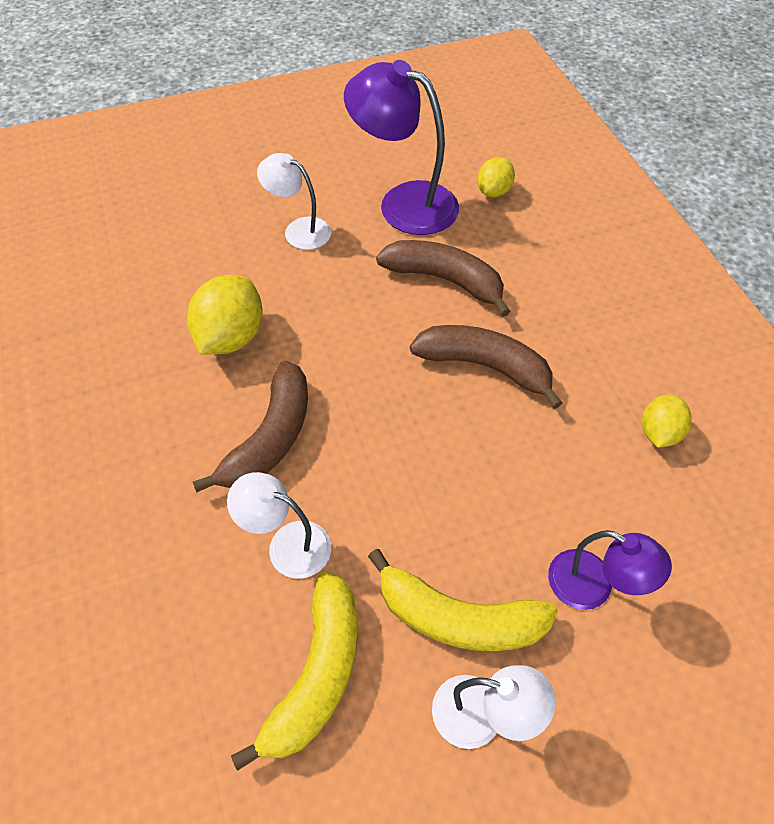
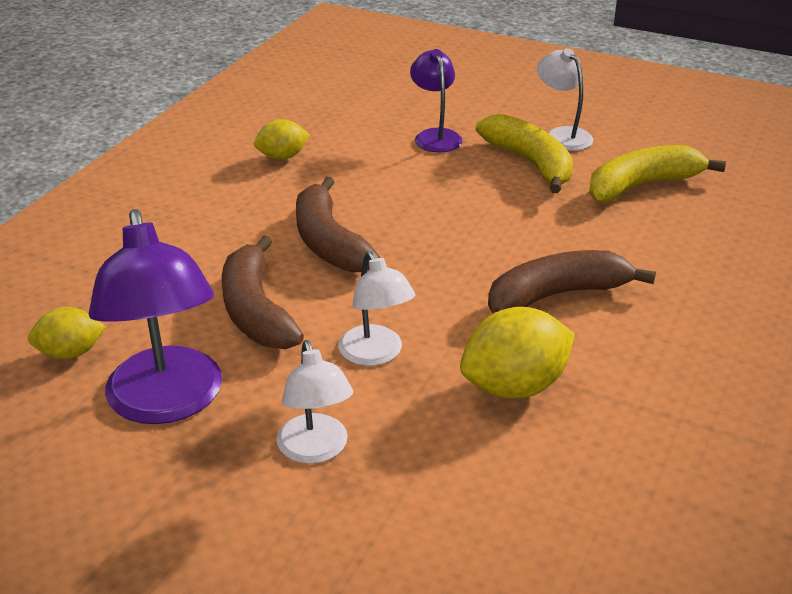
camera: 135 degrees left, 20 degrees down
(287, 544) = (605, 238): white lamp -> white lamp (376, 354)

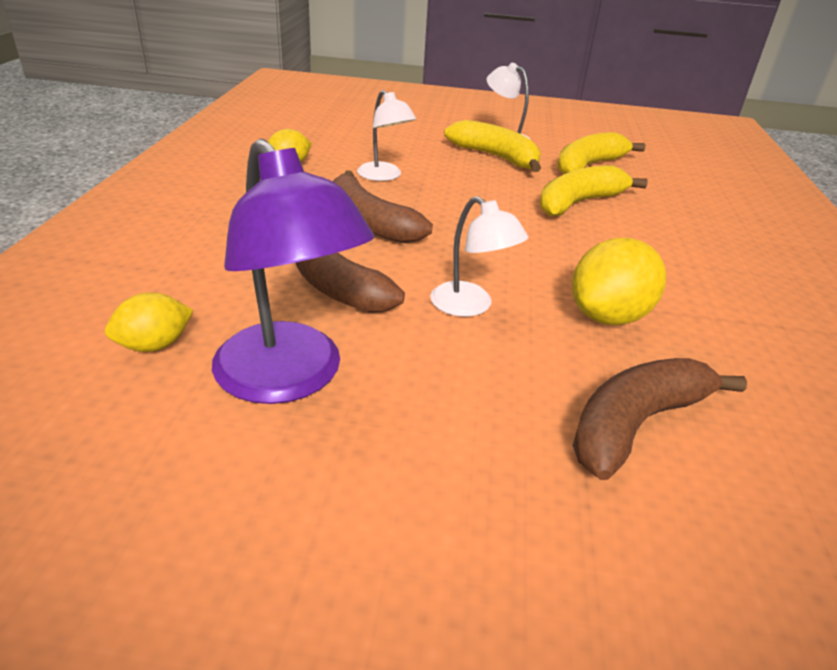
camera: 20 degrees left, 0 degrees up
(316, 450) = (471, 400): white lamp -> white lamp (384, 176)
(435, 136) = (409, 144): purple lamp -> none
(557, 295) = (586, 243): brown banana -> brown banana (636, 424)
(589, 239) = (579, 203): none -> yellow banana

